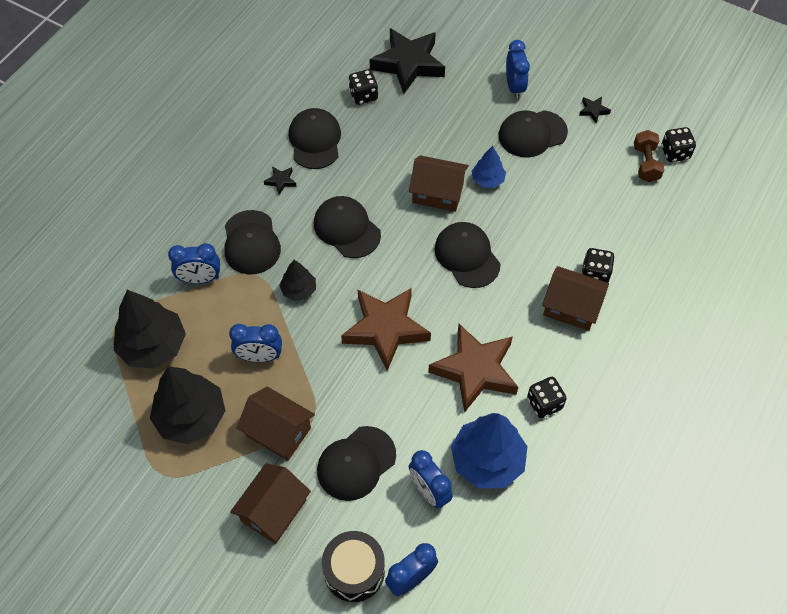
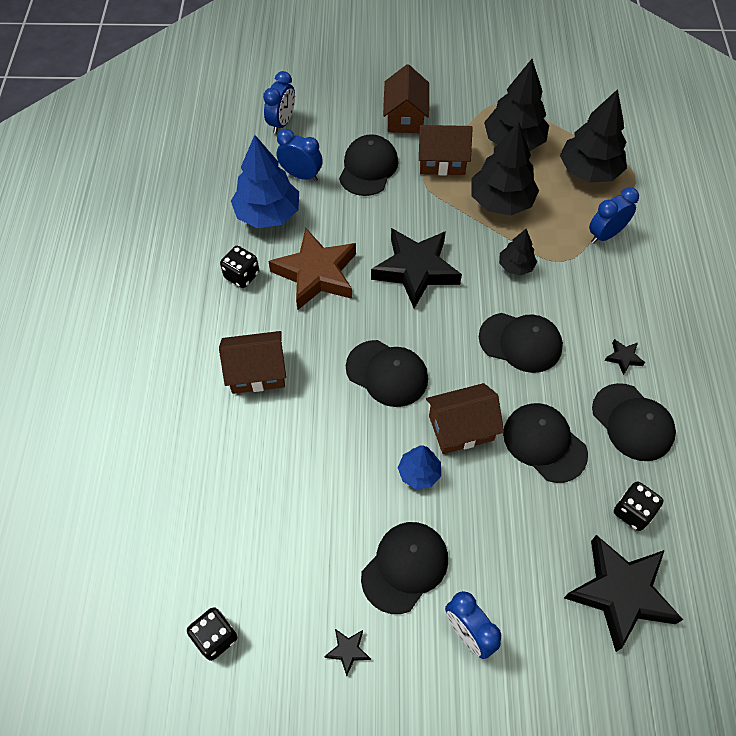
camera: 150 degrees right, 0 degrees up
(251, 243) = (593, 285): black cap -> black cap (544, 443)
(259, 357) = (501, 202): blue clock -> black tree
(354, 571) = (324, 111): black drum -> none
(385, 329) = (416, 270): brown star -> black star
(595, 274) = (248, 419): black dice -> none
(645, 163) = (247, 598): brown dumbbell -> none

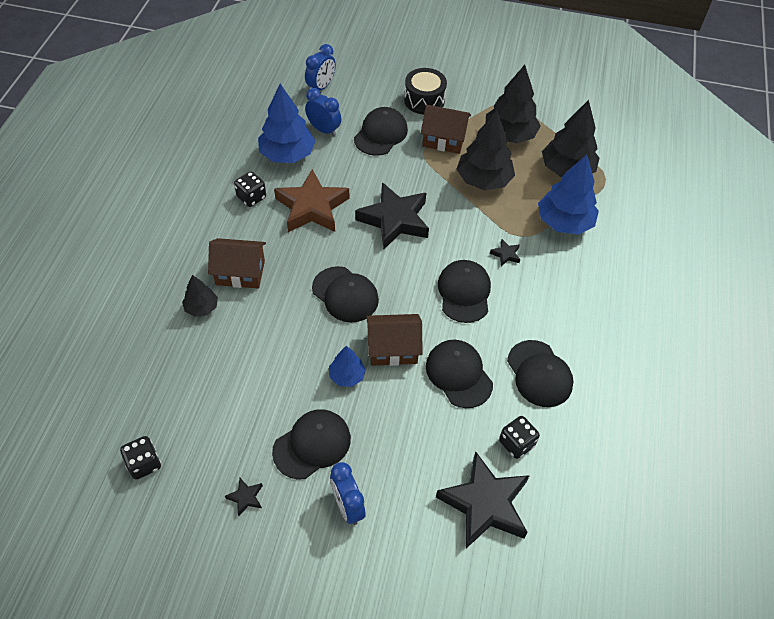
camera: 10 degrees right, 5 degrees down
(405, 117) = (424, 100): brown house -> black drum
(515, 266) = (479, 232): black tree -> black tree (201, 307)
(520, 342) = (464, 292): black cap -> black cap turned 120 degrees counterclockwise
(605, 234) = (564, 222): blue clock -> blue tree
(623, 358) = (548, 322): black star -> black star (505, 254)

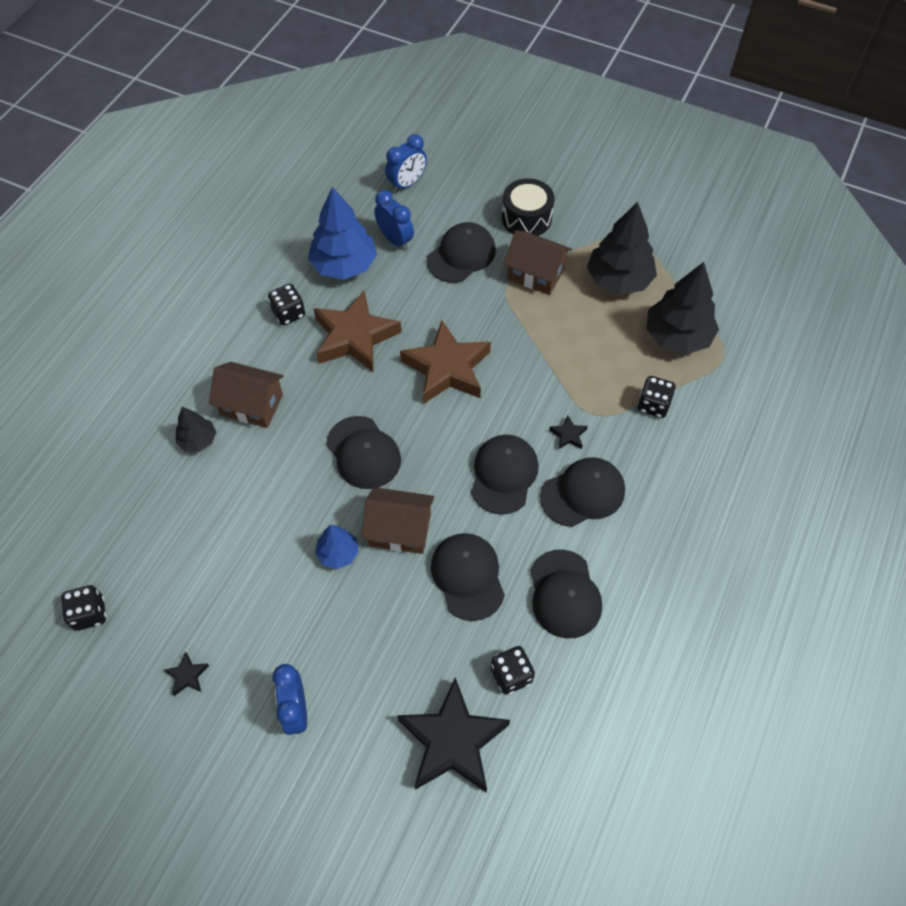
camera: 15 degrees right, 5 degrees up
(312, 445) = (276, 629): black cap -> black cap (583, 493)
(394, 220) = (447, 368): black star -> brown star
(483, 180) = (569, 334): black tree -> none
(564, 222) = (653, 405): blue tree -> black dice

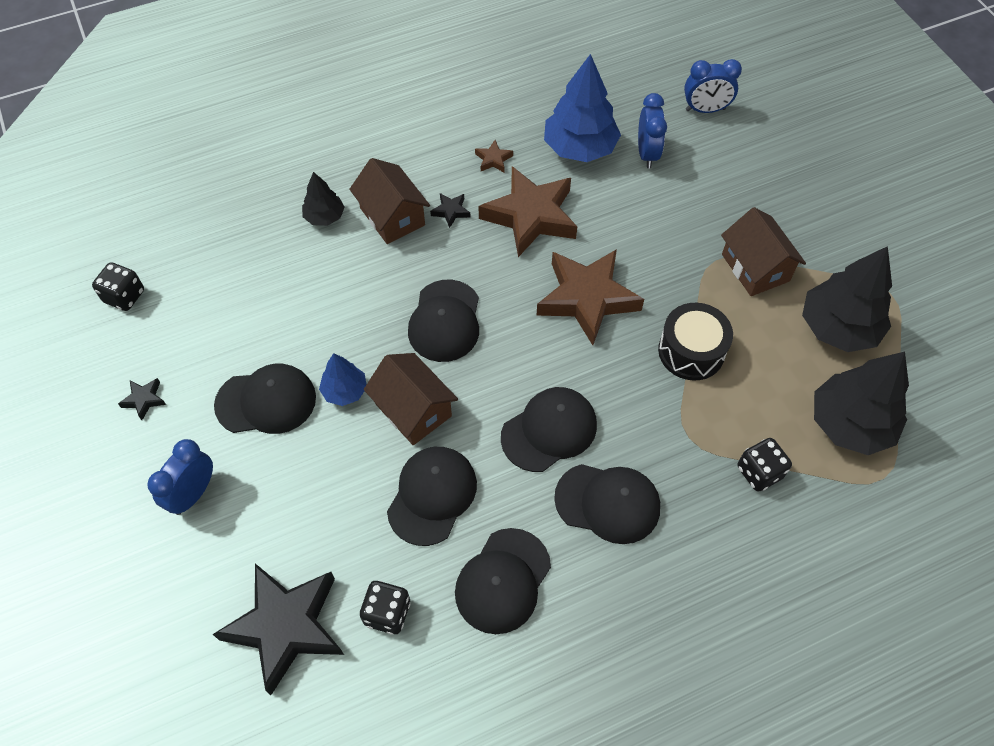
camera: 40 degrees right, 0 degrees up
(289, 313) = (493, 159): black dice -> brown star
(461, 255) = (697, 205): black cap -> black cap (266, 401)
(526, 218) = (795, 210): black drum -> black drum (691, 351)
(568, 435) = (645, 439): black star -> black star (451, 211)

